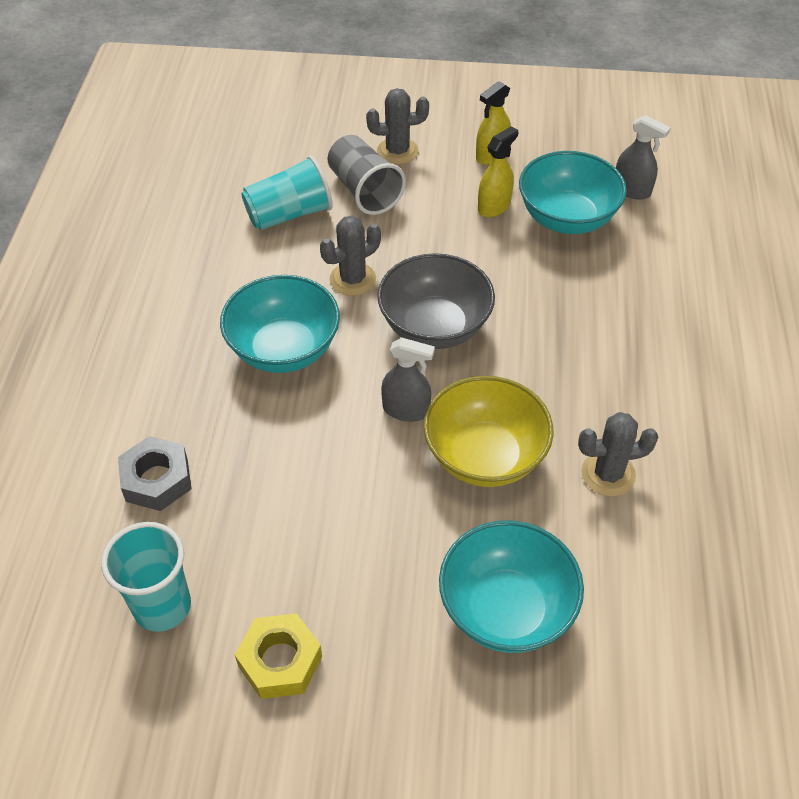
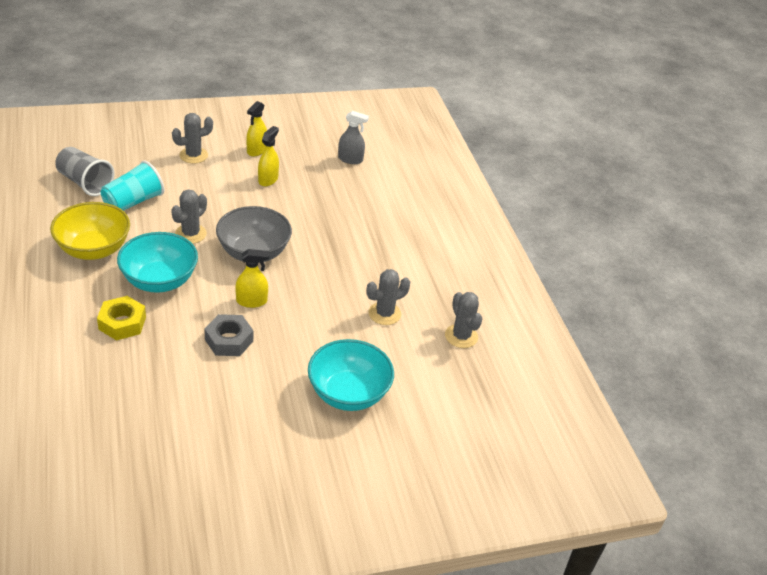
camera: 25 degrees left, 10 degrees down
(157, 479) = (101, 369): grey nut -> grey nut (229, 340)
(162, 606) = (133, 437): turquoise cup -> none
(280, 661) = (221, 449): yellow nut -> yellow nut (122, 323)
(364, 191) = (180, 181): grey cup -> grey cup (85, 183)
(406, 410) = (252, 301): grey spray bottle -> yellow spray bottle
(485, 456) = (309, 317): yellow bowl -> yellow bowl (94, 249)
(567, 218) = (316, 180): turquoise bowl -> none
(726, 544) = (461, 336): none -> grey cactus

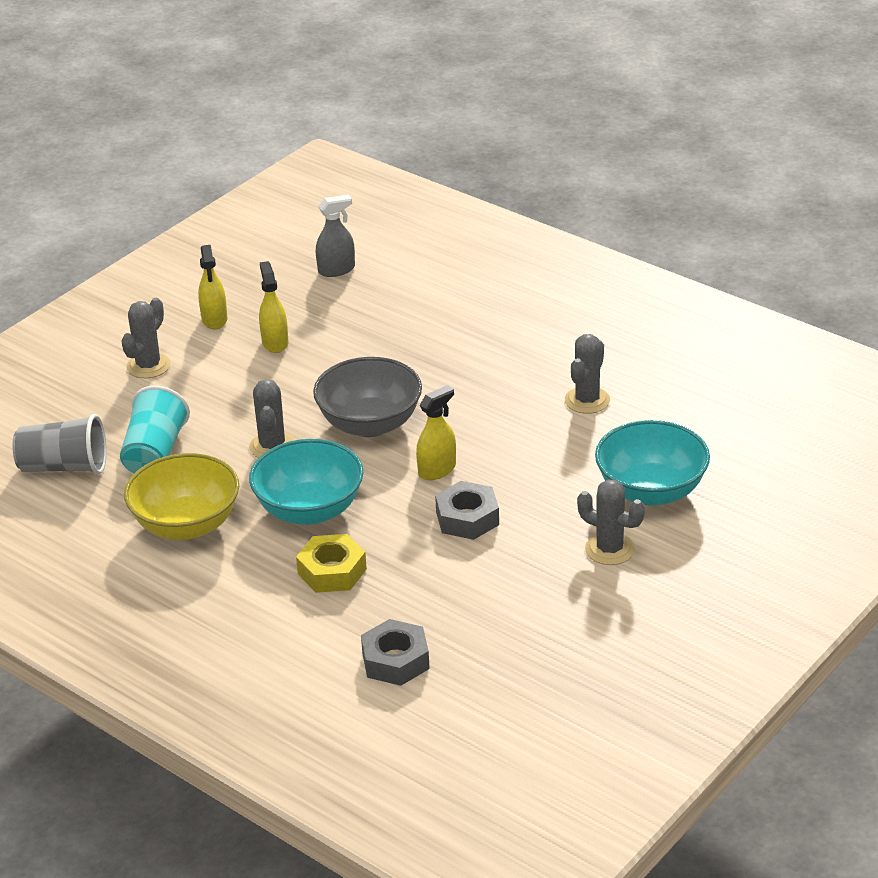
camera: 30 degrees left, 5 degrees down
(80, 399) = (395, 660): none -> grey nut
(461, 336) = (688, 376): grey cactus -> grey cactus (610, 549)

